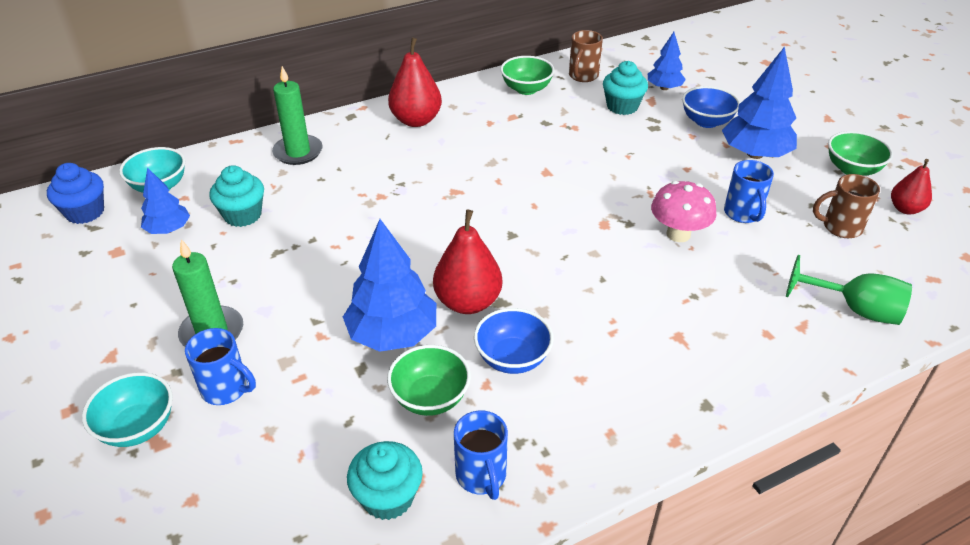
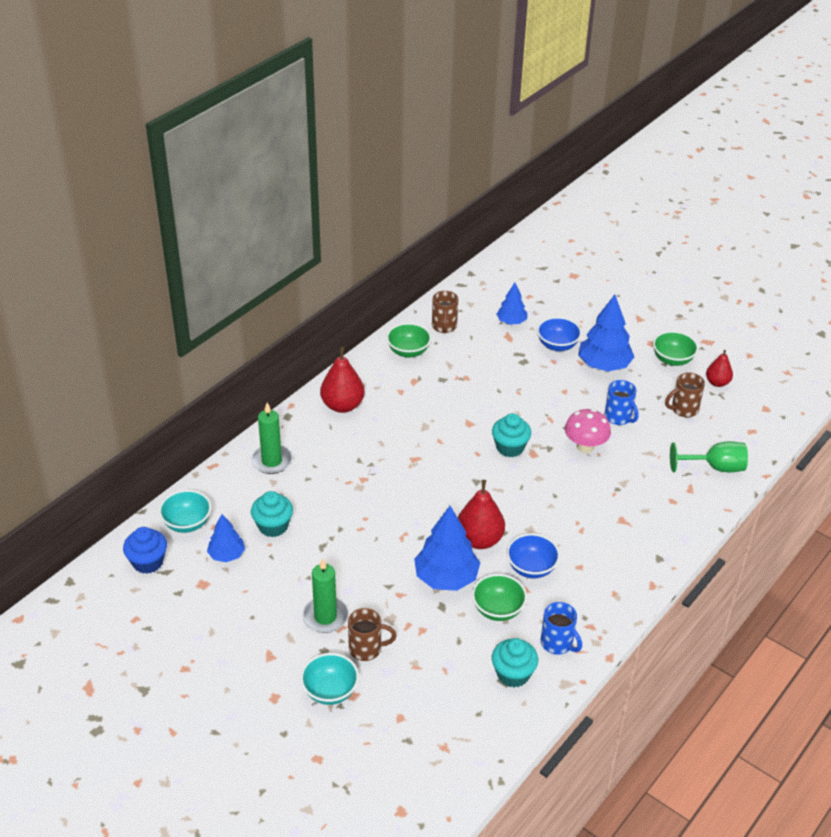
camera: 25 degrees left, 0 degrees up
(226, 389) = (366, 649): blue mug -> brown mug
(622, 106) = (490, 348): turquoise cupcake -> turquoise cupcake (510, 447)

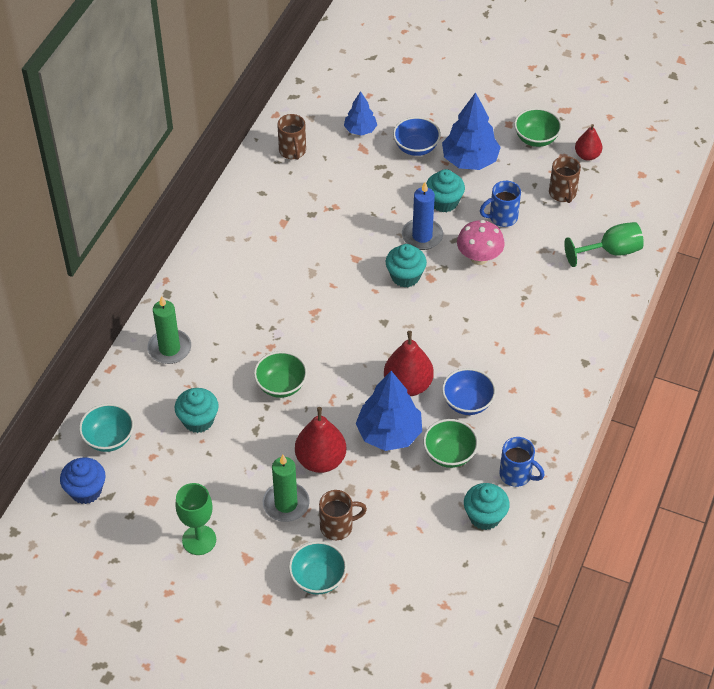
camera: 15 degrees left, 10 degrees up
(227, 555) = (163, 463): blue tree -> none
(232, 629) = (199, 540): none -> green goblet
(342, 405) = (219, 268): red pear -> red pear (321, 460)
(408, 351) = (265, 189): green bowl -> green bowl (281, 385)
(537, 417) = (422, 236): none -> blue candle
(568, 394) = (444, 202): none -> turquoise cupcake
(618, 417) = (502, 217): blue mug -> blue mug turned 120 degrees clockwise
(683, 409) = (562, 194): brown mug -> brown mug turned 60 degrees counterclockwise

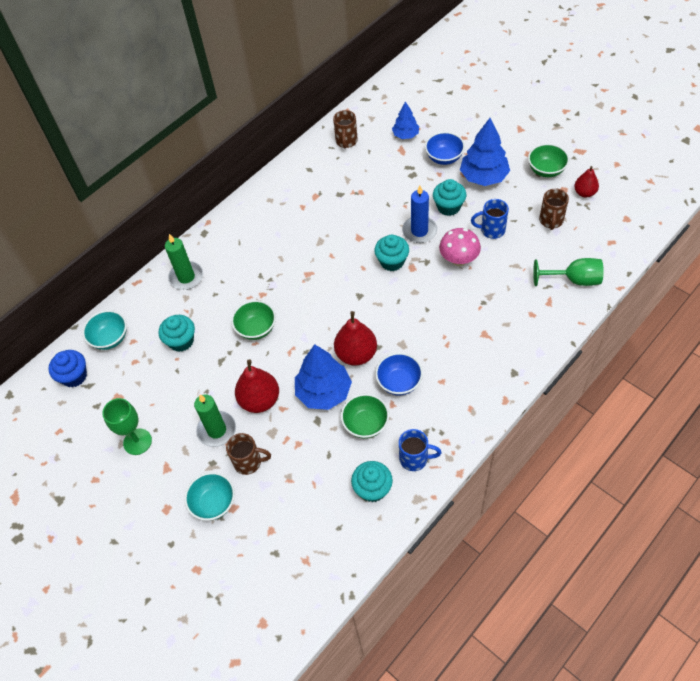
camera: 25 degrees right, 5 degrees up
(516, 475) = (415, 458): blue mug -> blue mug turned 45 degrees counterclockwise

